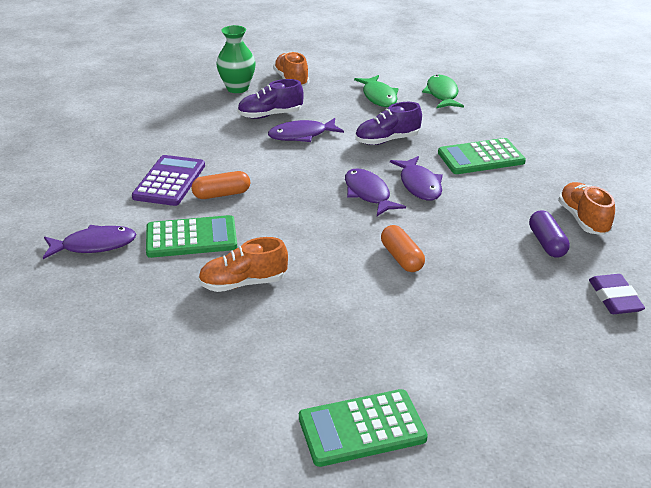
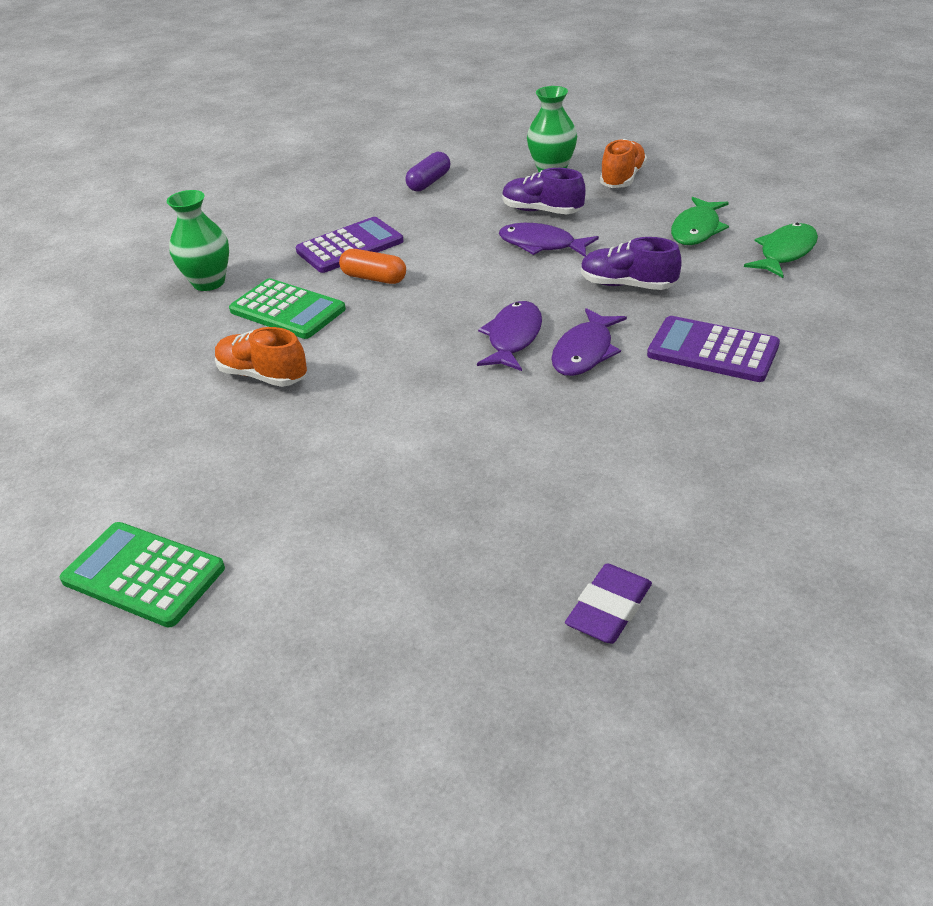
camera: 45 degrees right, 5 degrees up
(94, 245) = (209, 282): purple fish -> green vase
(401, 258) = (439, 425): orange capsule -> none
(481, 157) = (712, 350): green calculator -> purple calculator
(547, 243) = (631, 494): purple capsule -> purple capsule (429, 182)
(583, 219) = (729, 489): orange shoe -> none

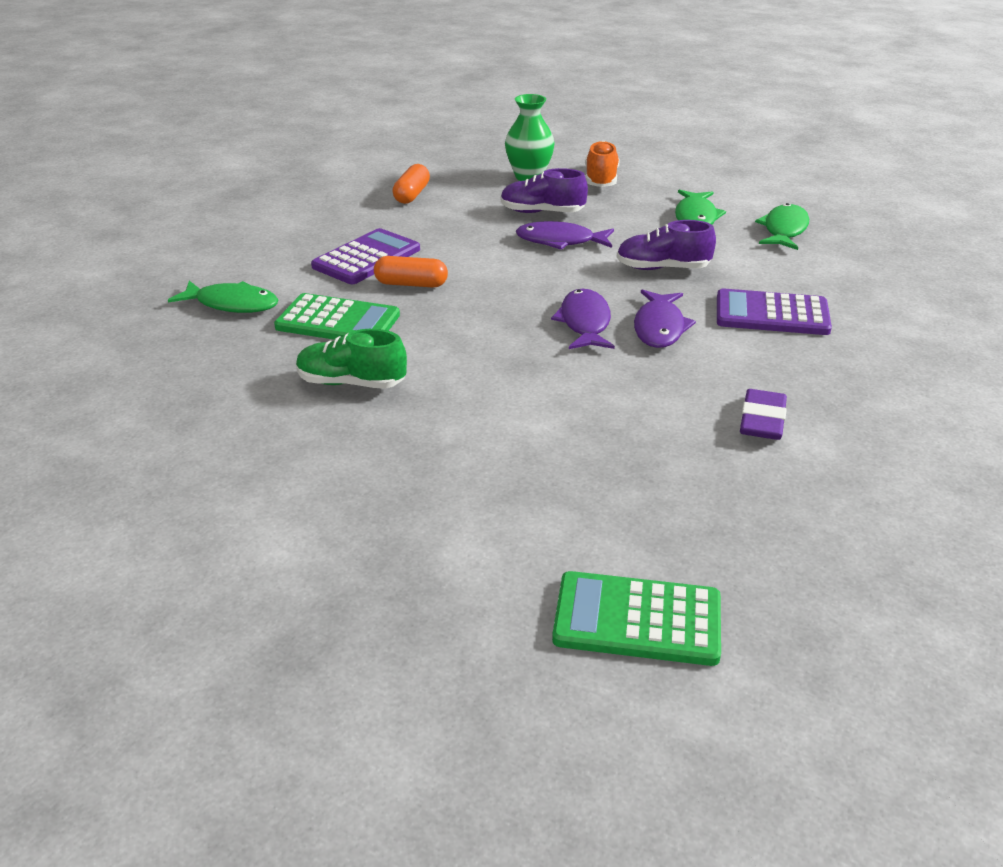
camera: 20 degrees left, 5 degrees down
(143, 574) = (343, 579): green calculator -> green calculator (637, 620)
(209, 282) = (232, 304): green vase -> green fish
(263, 375) = (351, 383): orange shoe -> green shoe
(429, 182) = (412, 195): purple capsule -> orange capsule
(609, 609) = (814, 531): purple eraser -> purple eraser (762, 420)

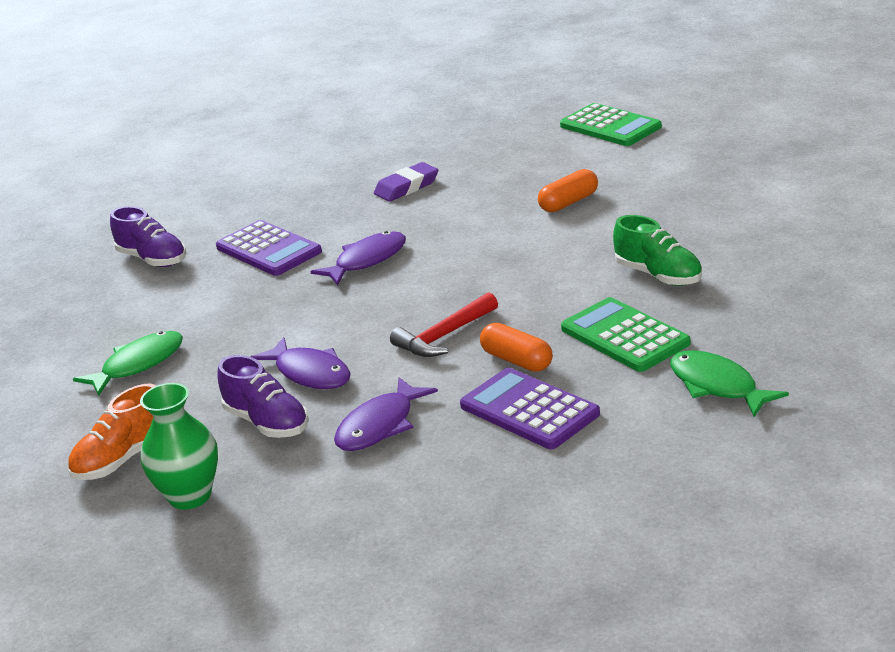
camera: 140 degrees left, 5 degrees down
(366, 258) = (529, 410): purple calculator -> purple calculator turned 60 degrees clockwise
(412, 195) = (370, 510): orange capsule -> orange capsule (568, 202)
(492, 286) = (444, 336): none -> red hammer
(584, 323) = (416, 279): purple fish -> purple fish (380, 425)
(662, 268) = (272, 313): purple shoe -> purple shoe (152, 259)
(784, 230) = (98, 324): green fish -> none

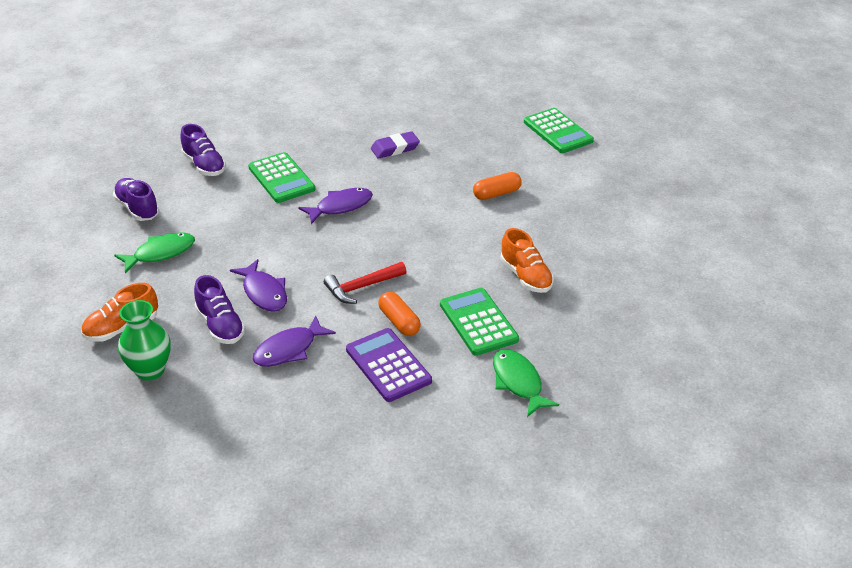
camera: 10 degrees right, 10 degrees up
(80, 325) = (137, 208): none -> purple shoe
(268, 250) = (281, 178): purple calculator -> green calculator
(658, 275) = (526, 276): green shoe -> orange shoe

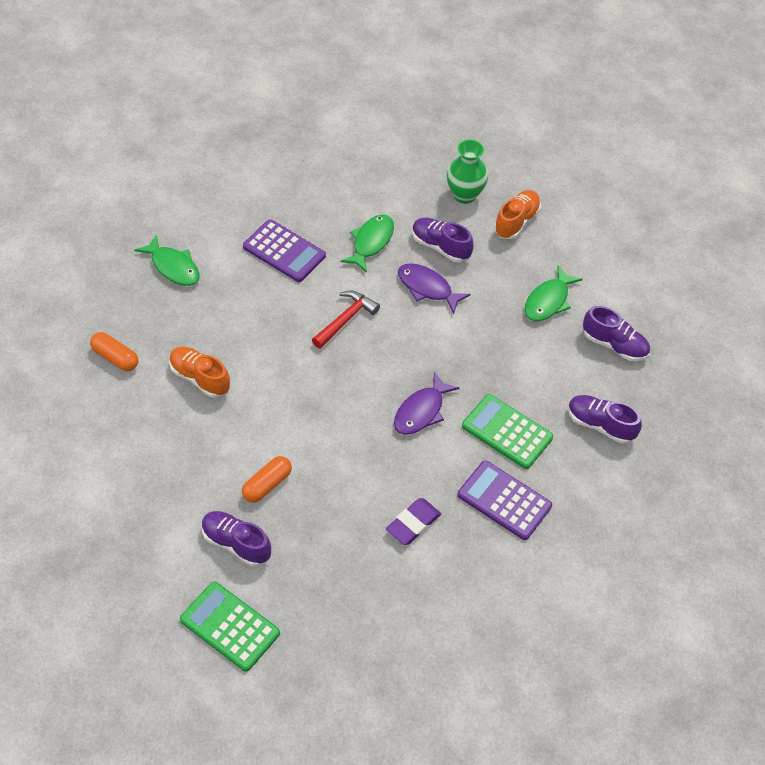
camera: 155 degrees right, 15 degrees up
(289, 349) = (371, 242): purple fish -> green fish
(317, 144) = (504, 500): none -> purple calculator
(399, 321) = (295, 294): orange capsule -> orange capsule (115, 357)
(478, 322) = (226, 314): green calculator -> none
(536, 168) = (236, 543): none -> purple shoe

